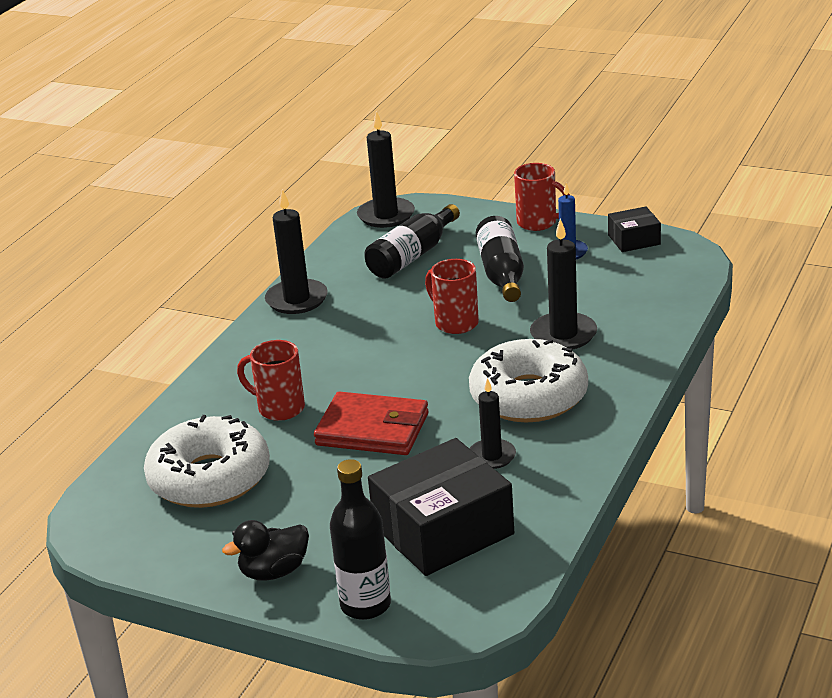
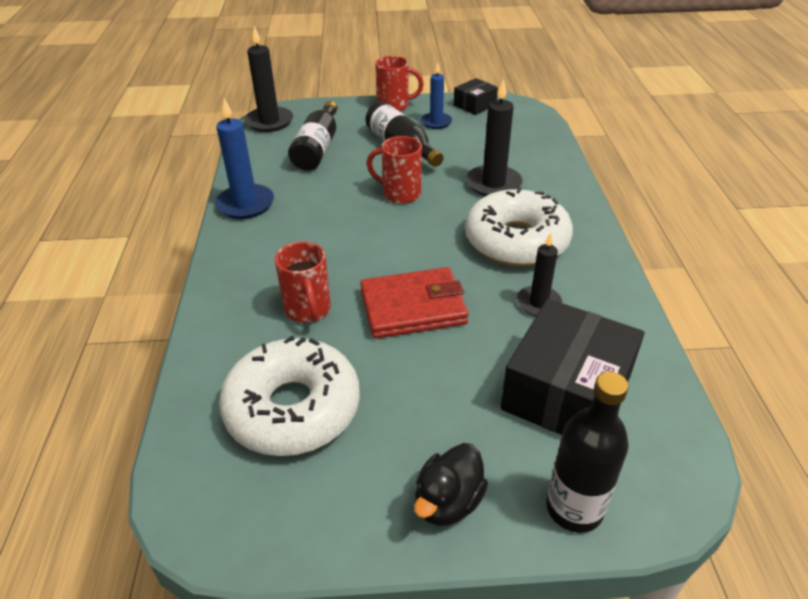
camera: 30 degrees left, 10 degrees up
(279, 408) = (308, 310): red mug -> red mug turned 105 degrees counterclockwise
(296, 300) = (245, 204): black candle -> blue candle

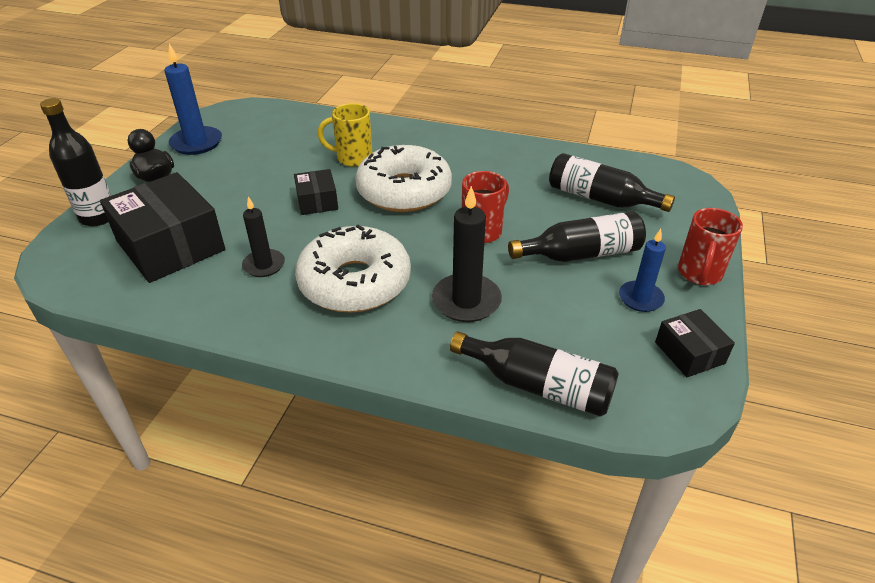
camera: 110 degrees right, 0 degrees up
(245, 204) = (511, 149): blue candle -> blue candle (196, 143)
(269, 122) = (672, 178): black candle -> none
(293, 408) = (271, 142): white donut -> white donut (404, 191)
(308, 310) = (353, 158): red mug -> yellow mug
(413, 307) = (317, 201): red wallet -> black box
(546, 145) = (538, 385): none -> black bottle

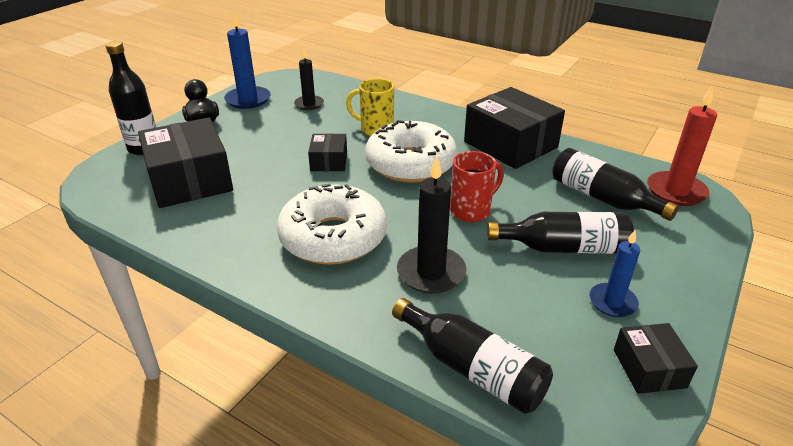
camera: 15 degrees right, 5 degrees down
(264, 265) = (260, 209): black candle -> black candle (309, 104)
(496, 156) = (510, 144): none -> black box
(663, 181) = (676, 191): none -> red candle
(699, 274) = (687, 289): red mug -> none

